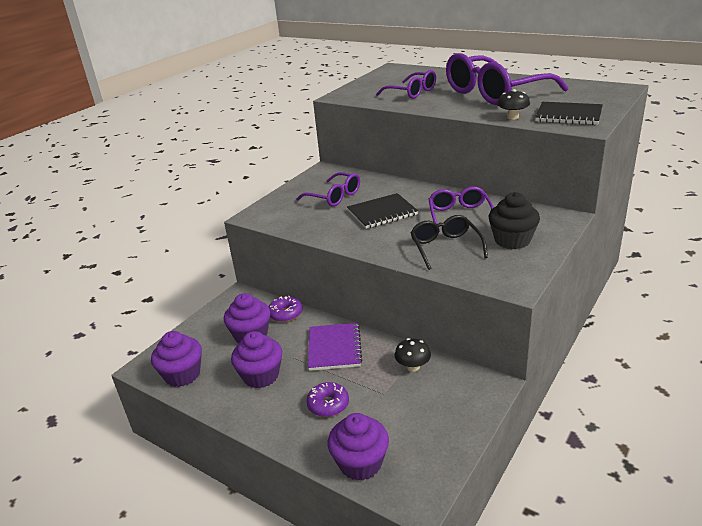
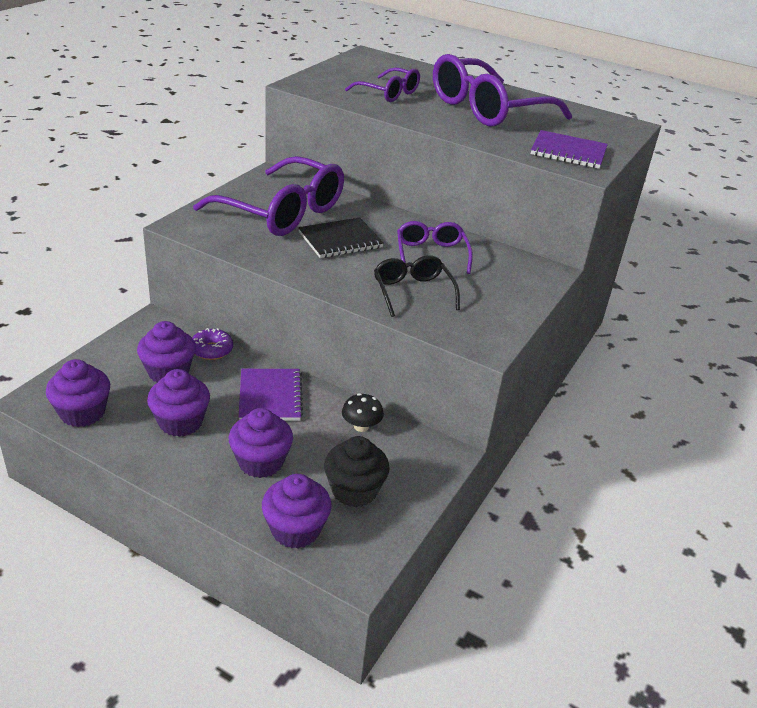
camera: 10 degrees left, 5 degrees up
(328, 404) = (261, 462): purple donut -> purple cupcake
(334, 197) = (283, 212): purple glasses -> purple glasses, size x1.86
(512, 117) = (505, 145): black mushroom -> none
(512, 240) = (488, 292): black cupcake -> black cupcake (354, 490)
(568, 115) = (568, 152): black notebook -> purple notebook

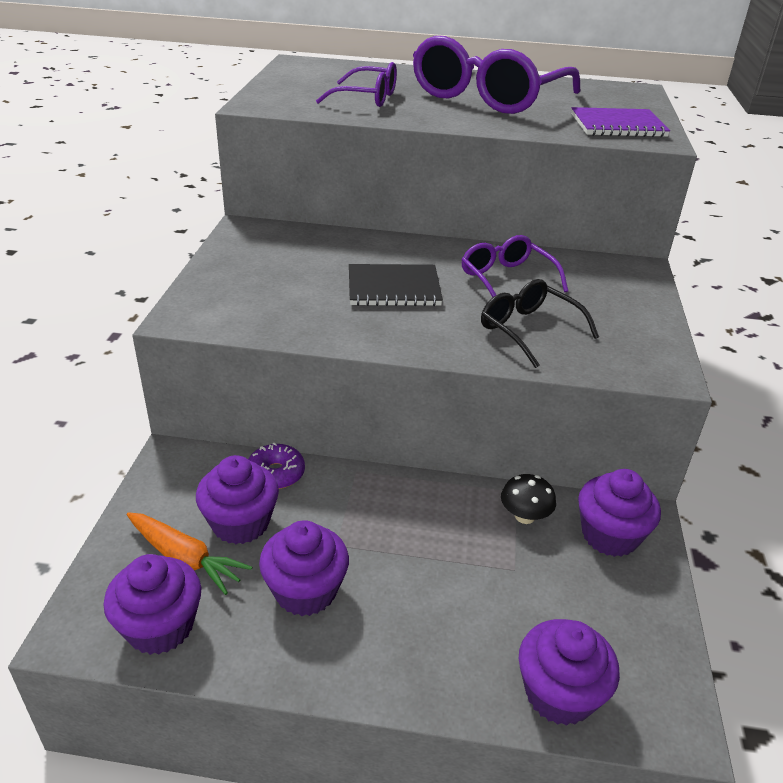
camera: 20 degrees left, 0 degrees up
(121, 381) = (185, 559): none -> orange carrot
(261, 462) = (446, 610): purple cupcake -> purple cupcake (610, 535)
(270, 397) = (392, 514): purple notebook -> none
(283, 212) = (298, 270): purple glasses -> none
(340, 240) = (393, 288): black notebook -> black notebook turned 45 degrees clockwise
(354, 490) = (582, 606): black cupcake -> none

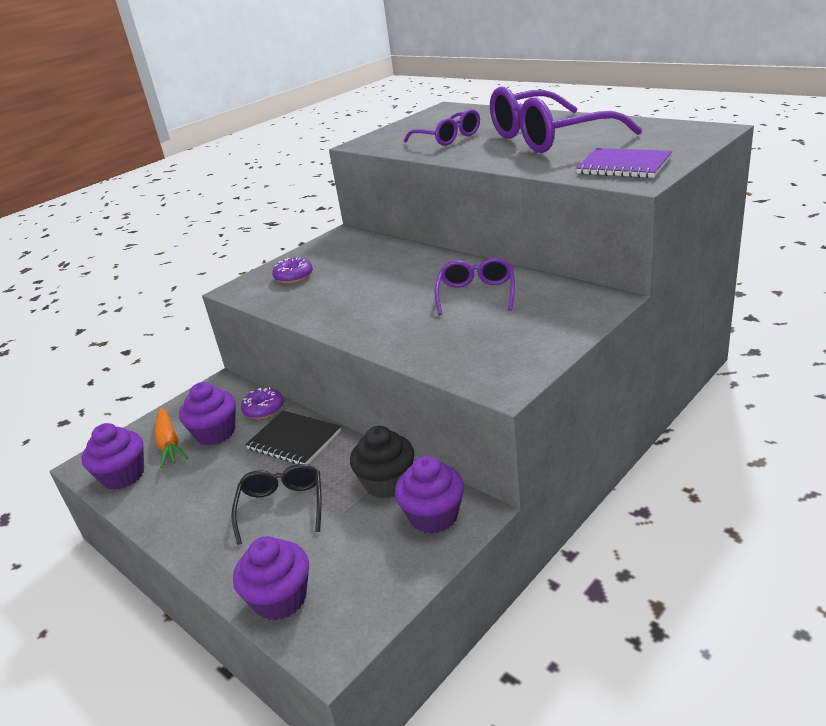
camera: 40 degrees right, 5 degrees down
(249, 289) = (294, 277): none -> purple donut
(305, 591) = (208, 482): purple cupcake -> none
(393, 288) = (385, 289): black notebook -> black notebook (294, 440)
(524, 516) = (387, 483): black mushroom -> black cupcake
(528, 330) = (440, 334): black glasses -> black glasses (282, 506)

